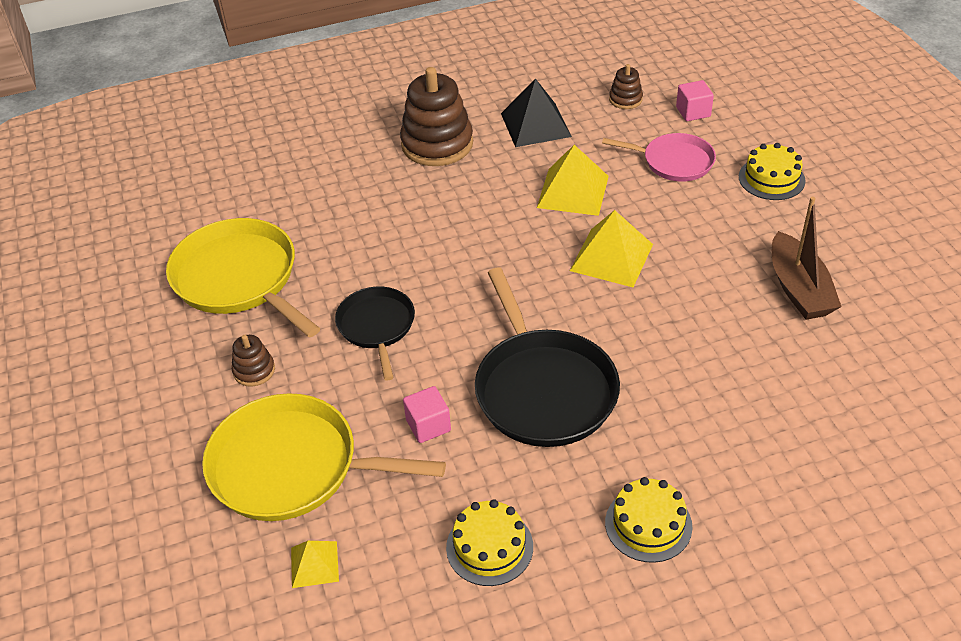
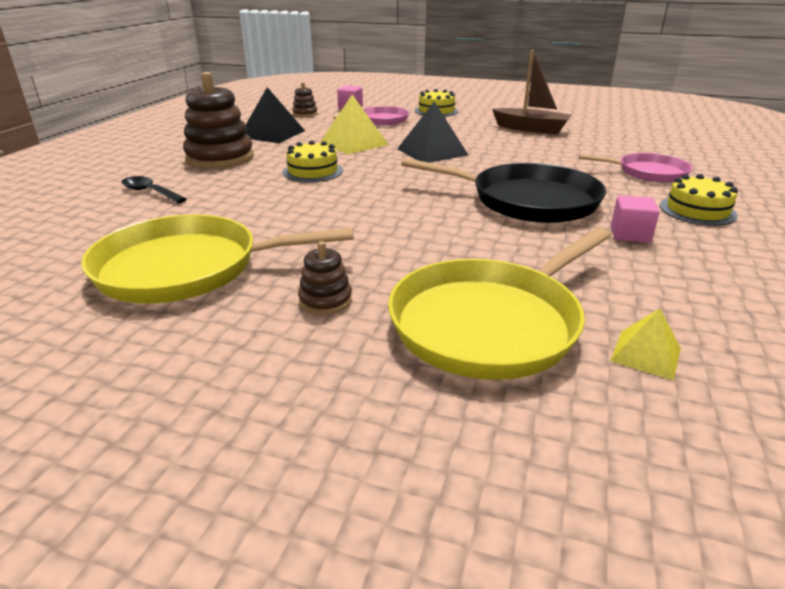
camera: 55 degrees left, 15 degrees down
(330, 167) = (150, 192): none -> black spoon
(377, 326) = (368, 231): black pan -> none
(428, 425) = (514, 246): pink cube -> pink cube (630, 234)
(489, 547) = (682, 265): yellow cake -> yellow cake (313, 171)
(611, 257) = (432, 152): yellow pyramid -> black pyramid
(739, 450) = (648, 172): none -> pink pan

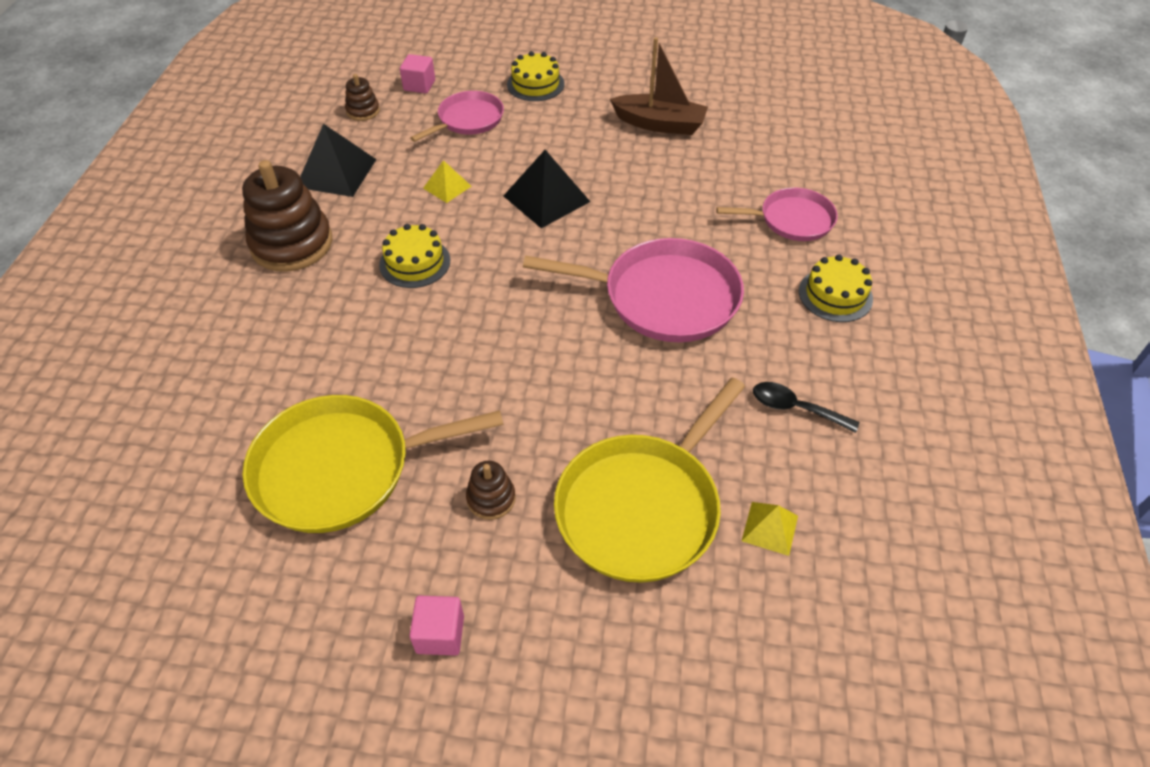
camera: 10 degrees left, 20 degrees up
(150, 192) = (239, 333): black spoon -> black spoon (795, 408)
(353, 143) = (447, 187): yellow pyramid -> yellow pyramid, size x0.56
(527, 201) = (664, 297): black pan -> pink pan
(630, 234) = (766, 350): pink cube -> pink cube (440, 634)

